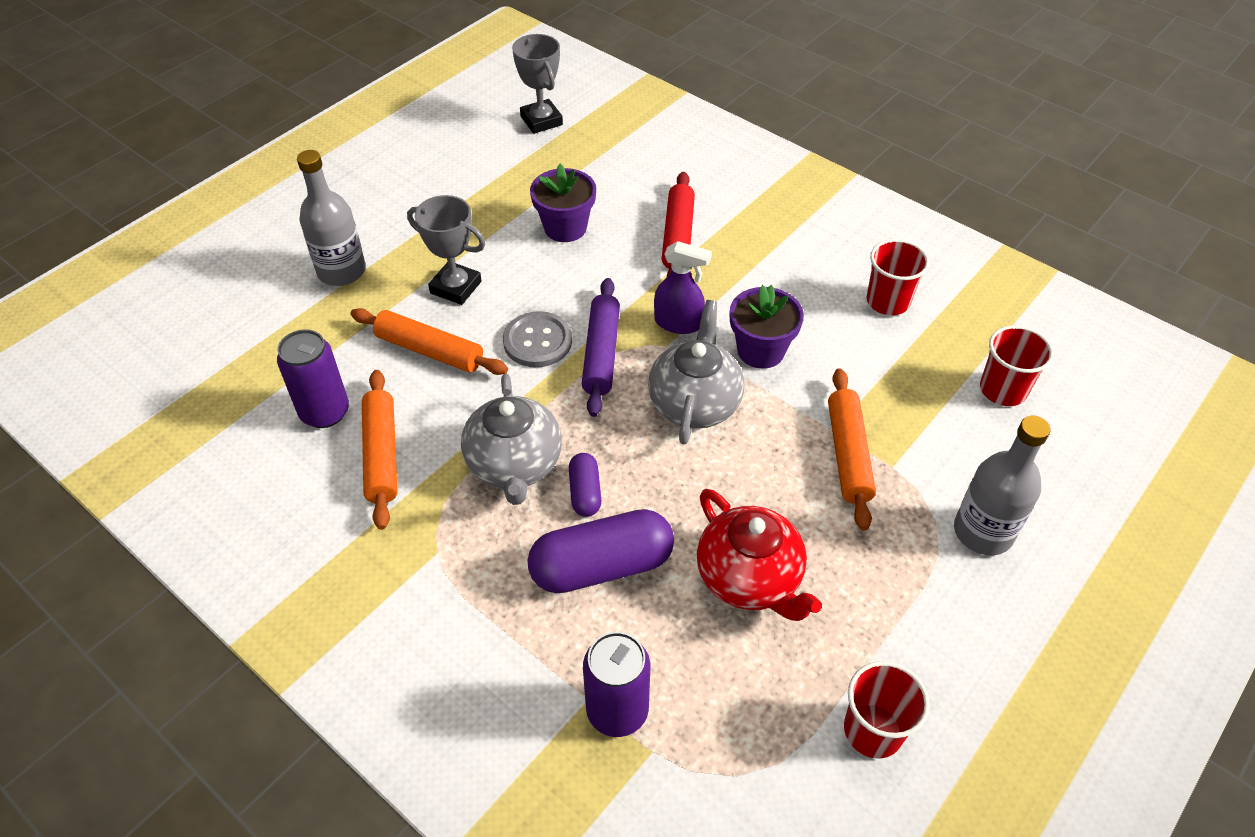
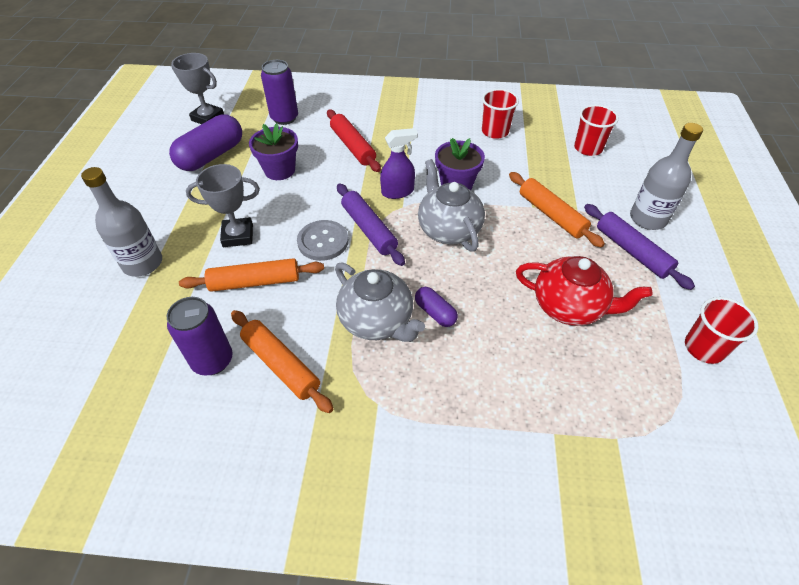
camera: 35 degrees left, 0 degrees up
(601, 567) = (486, 350): purple capsule -> purple capsule (211, 156)
(617, 711) = (576, 428): purple can -> purple can (284, 118)
(909, 561) = (632, 251): none -> purple rolling pin

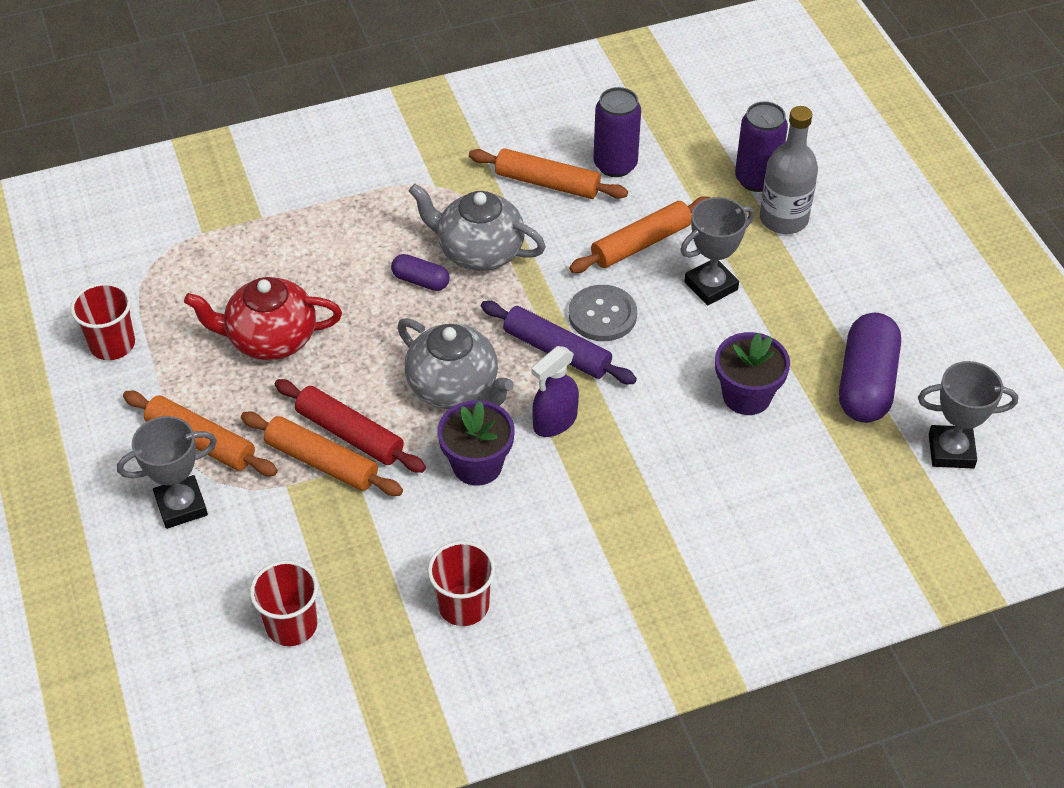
camera: 155 degrees right, 0 degrees up
(284, 118) = (831, 498): purple can -> purple can (756, 179)
(353, 146) = (676, 481): red rolling pin -> red rolling pin (349, 434)
(632, 251) = (201, 441): purple rolling pin -> orange rolling pin
(648, 219) = (181, 506): grey bottle -> grey trophy

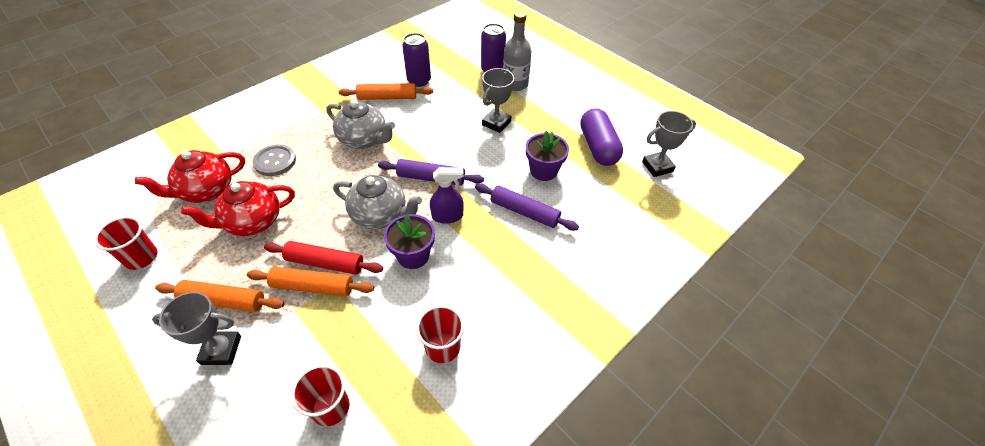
camera: 25 degrees left, 0 degrees up
(181, 506) = (221, 350): grey trophy -> grey trophy turned 45 degrees clockwise
(220, 269) = (206, 191): none -> red teapot
(421, 281) = (336, 163): purple capsule -> none
(479, 251) = (364, 139): grey teapot -> grey teapot turned 150 degrees counterclockwise
(554, 422) = (447, 216): purple spray bottle -> purple spray bottle turned 120 degrees counterclockwise
(602, 315) = (447, 152): grey button -> grey button (275, 161)
(641, 244) = (450, 113): orange rolling pin -> none
(678, 454) = (524, 212): none -> purple rolling pin

